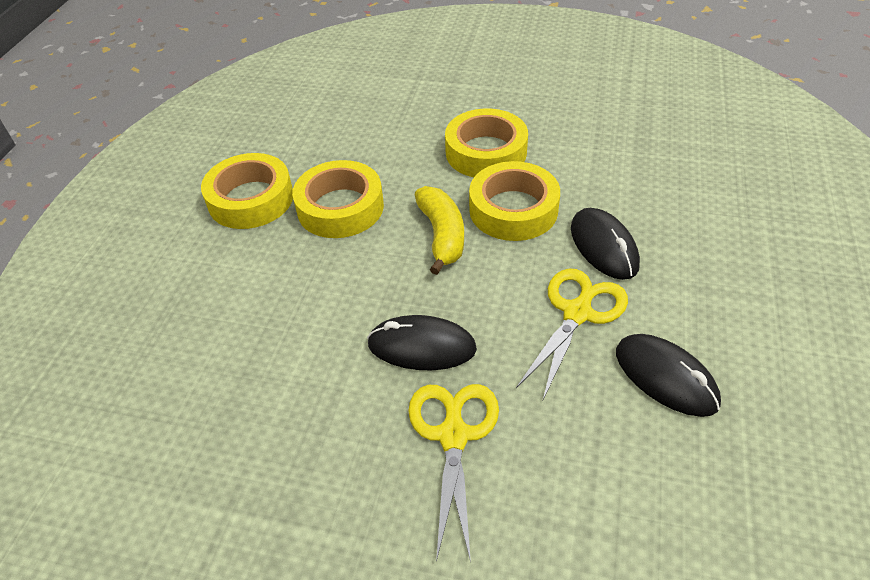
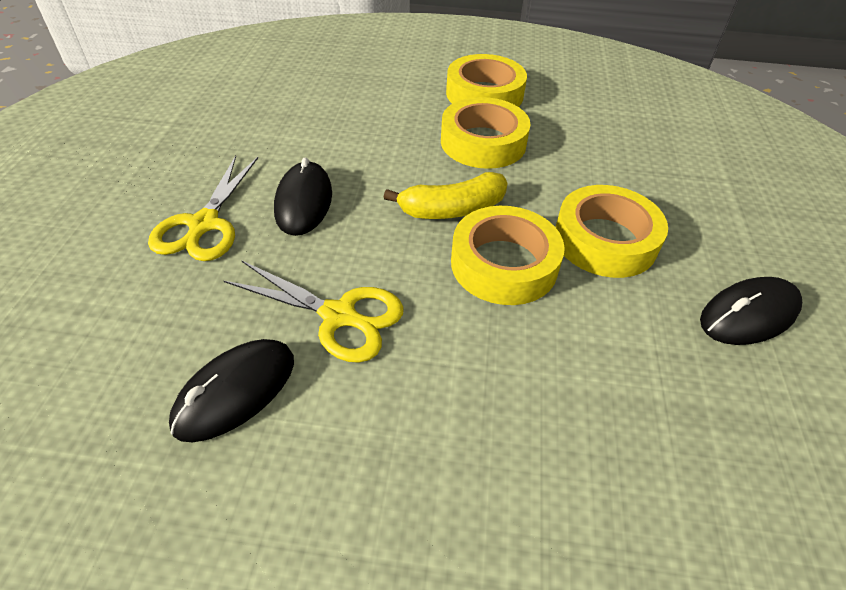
camera: 80 degrees right, 0 degrees up
(453, 435) = (203, 225): yellow scissors -> yellow scissors turned 105 degrees clockwise
(603, 247) = (449, 347): black mouse -> black mouse (748, 315)

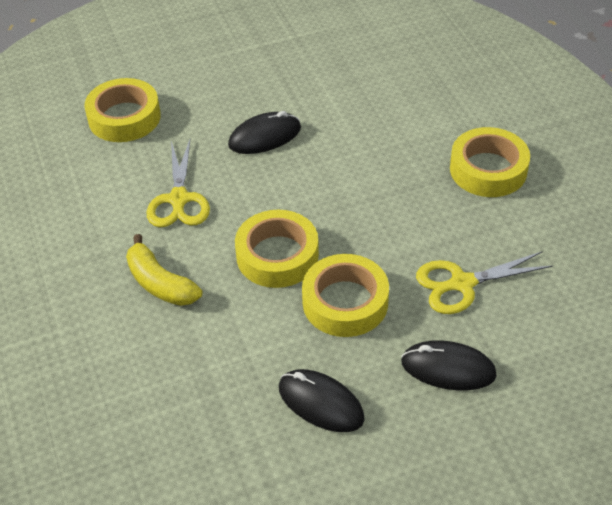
camera: 65 degrees right, 0 degrees up
(203, 225) = (210, 107): yellow scissors -> yellow scissors (461, 284)
(235, 392) = (103, 186): black mouse -> black mouse (448, 368)
(452, 209) = (315, 209): yellow banana -> yellow banana (160, 283)
(483, 142) = (413, 195): yellow tape -> yellow tape (124, 117)

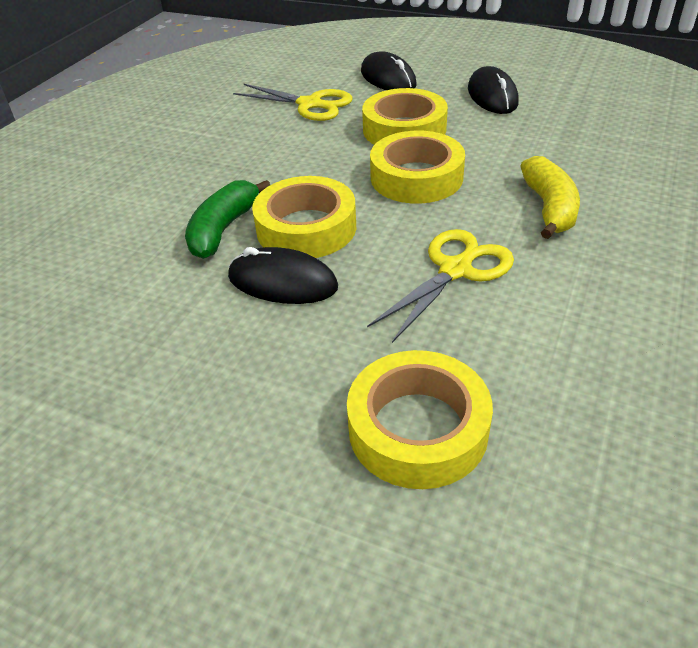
camera: 135 degrees left, 5 degrees down
(344, 143) = (223, 229): none -> green banana
(488, 169) = (163, 149): yellow tape -> yellow tape (306, 228)

